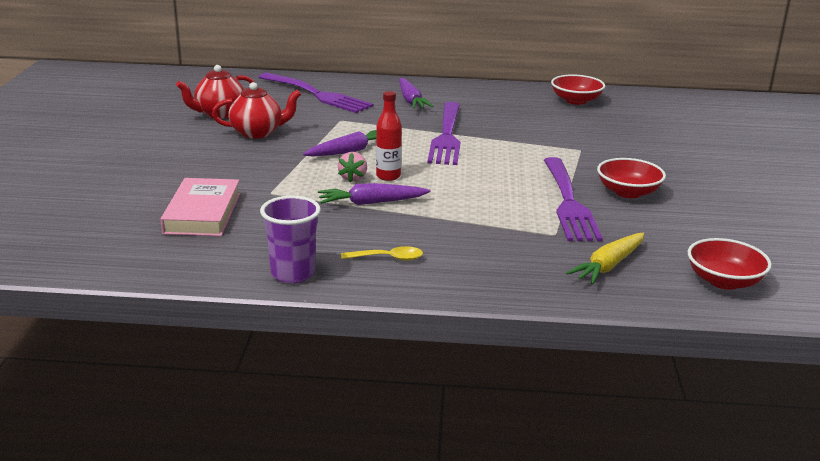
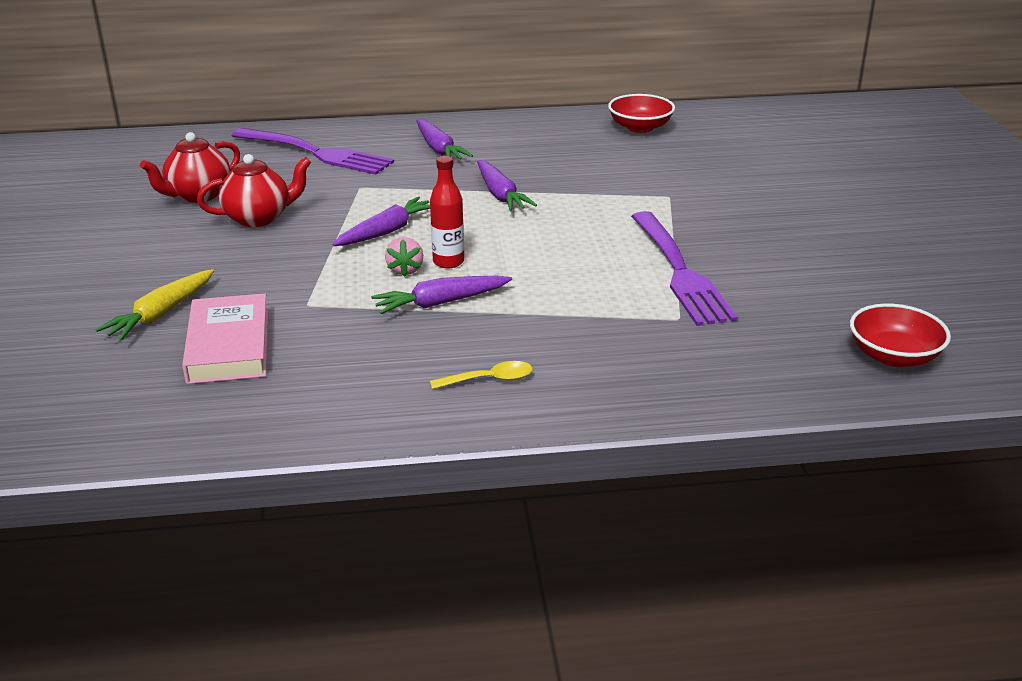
camera: 10 degrees left, 5 degrees up
(293, 273) = (377, 418): purple cup -> none
(446, 136) = (500, 195): purple fork -> purple carrot
(608, 266) = (756, 354): yellow carrot -> yellow carrot (161, 314)
(628, 192) = (744, 249): red bowl -> none

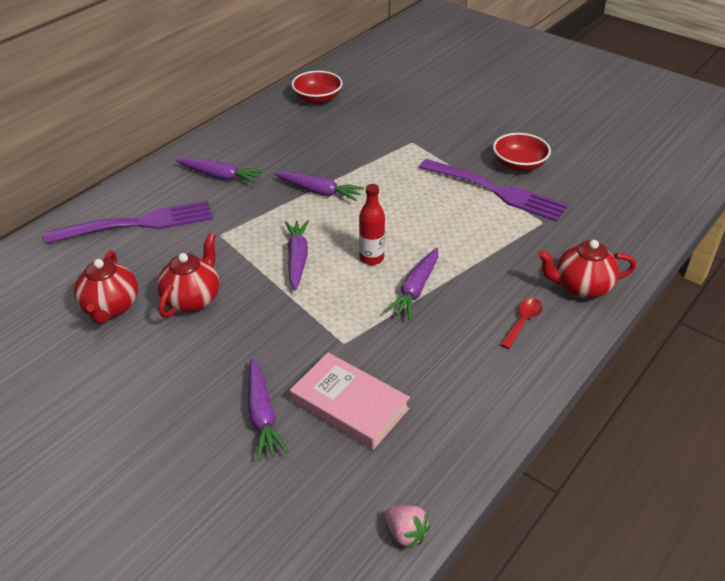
camera: 45 degrees left, 10 degrees up
(161, 314) = (262, 415): yellow carrot -> purple carrot
(405, 270) = (357, 279): pink strawberry -> pink strawberry (406, 533)
(489, 379) = (522, 322): yellow spoon -> red spoon
(608, 389) = (581, 287): none -> red teapot
(893, 356) = (654, 187): red bowl -> red bowl (519, 164)

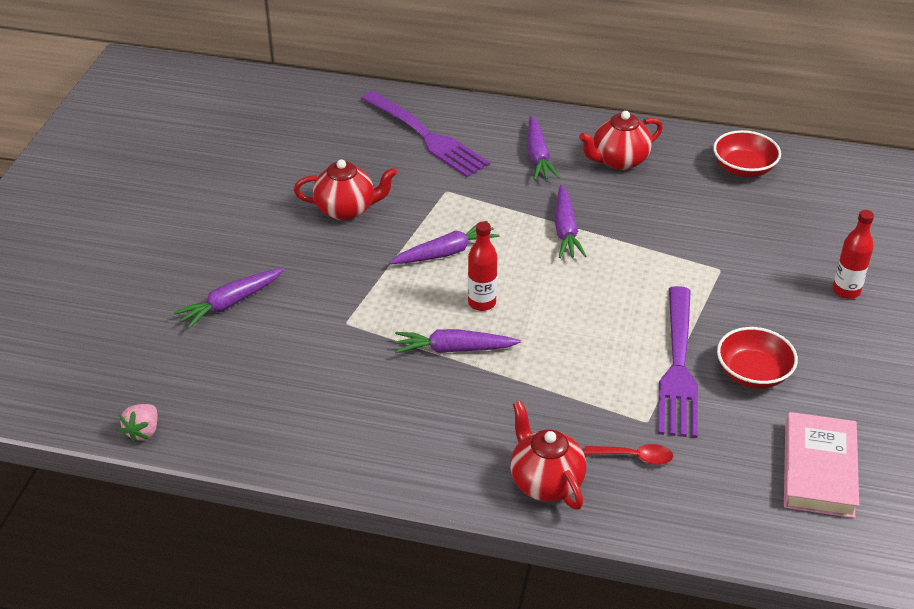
camera: 65 degrees right, 0 degrees up
(110, 308) = (307, 169): red teapot -> red teapot (619, 161)
(349, 405) = (269, 352): pink book -> pink book (819, 470)
(465, 106) = (846, 291): none -> red bottle
(522, 322) = (454, 445): red spoon -> red spoon (635, 457)

